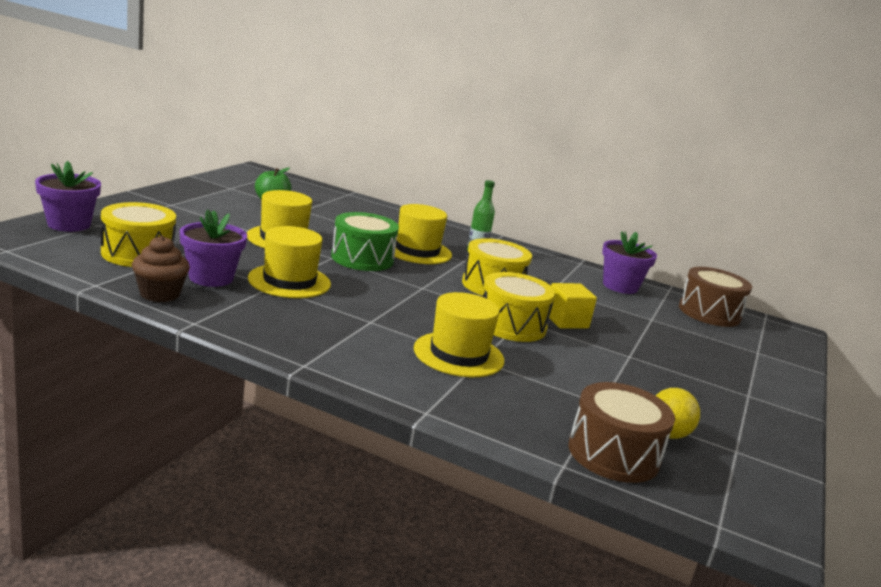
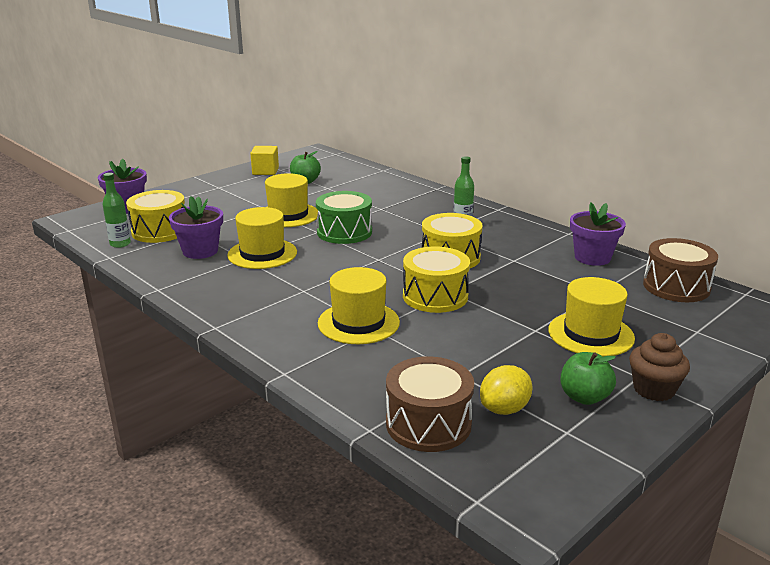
camera: 25 degrees right, 5 degrees up
(97, 268) = (120, 244): none -> green bottle
(160, 294) = (150, 265): brown cupcake -> brown cupcake (654, 389)
(417, 251) = (403, 224): yellow hat -> yellow hat (590, 334)
(566, 321) = (497, 293): yellow cube -> yellow cube (265, 171)
(723, 417) = (584, 397): none -> green apple

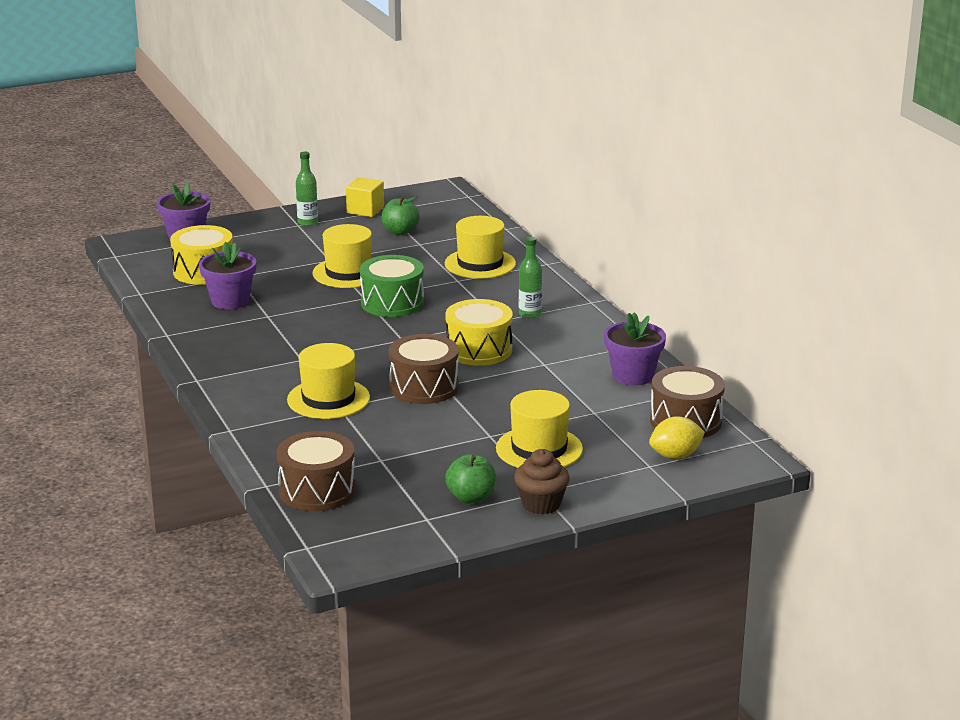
camera: 20 degrees right, 0 degrees up
(120, 244) = (157, 280): green bottle -> green bottle (307, 222)
(262, 254) = (289, 314): yellow hat -> yellow hat (480, 264)
(435, 296) = (424, 387): yellow drum -> brown drum
(504, 409) = (391, 492): yellow lemon -> yellow lemon (675, 456)

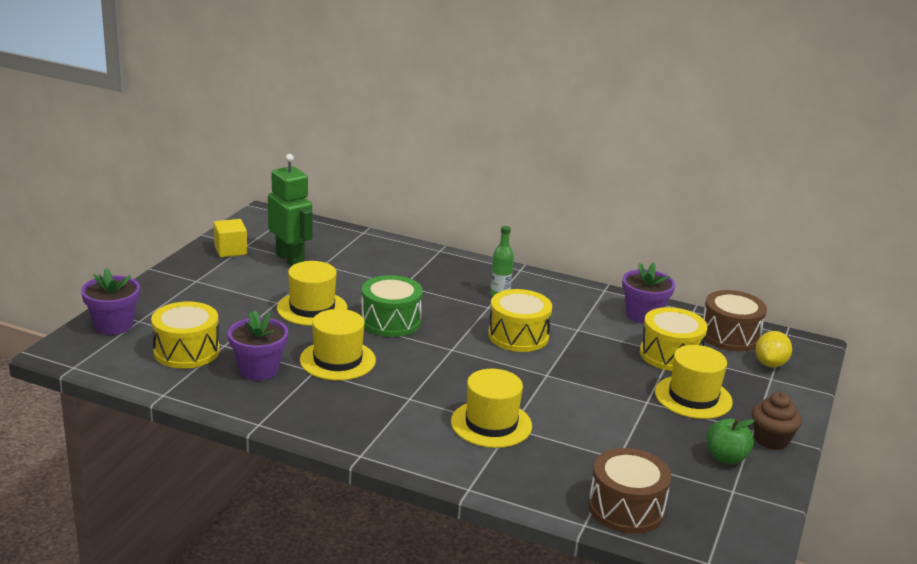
camera: 45 degrees left, 0 degrees up
(307, 222) = (201, 276): green bottle -> none
(400, 231) = (290, 259): green apple -> green robot
(424, 387) = (537, 382): brown drum -> none
(480, 264) = (396, 266): yellow hat -> yellow hat (337, 360)
(589, 413) = (670, 355): none -> yellow drum

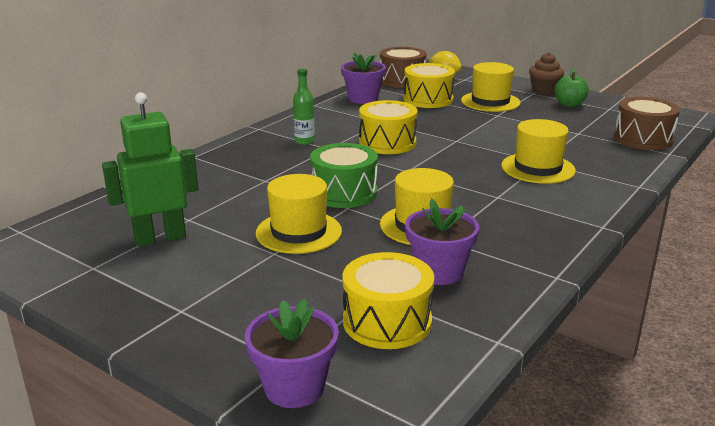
camera: 75 degrees left, 0 degrees up
(230, 250) = (100, 279): yellow cube -> none

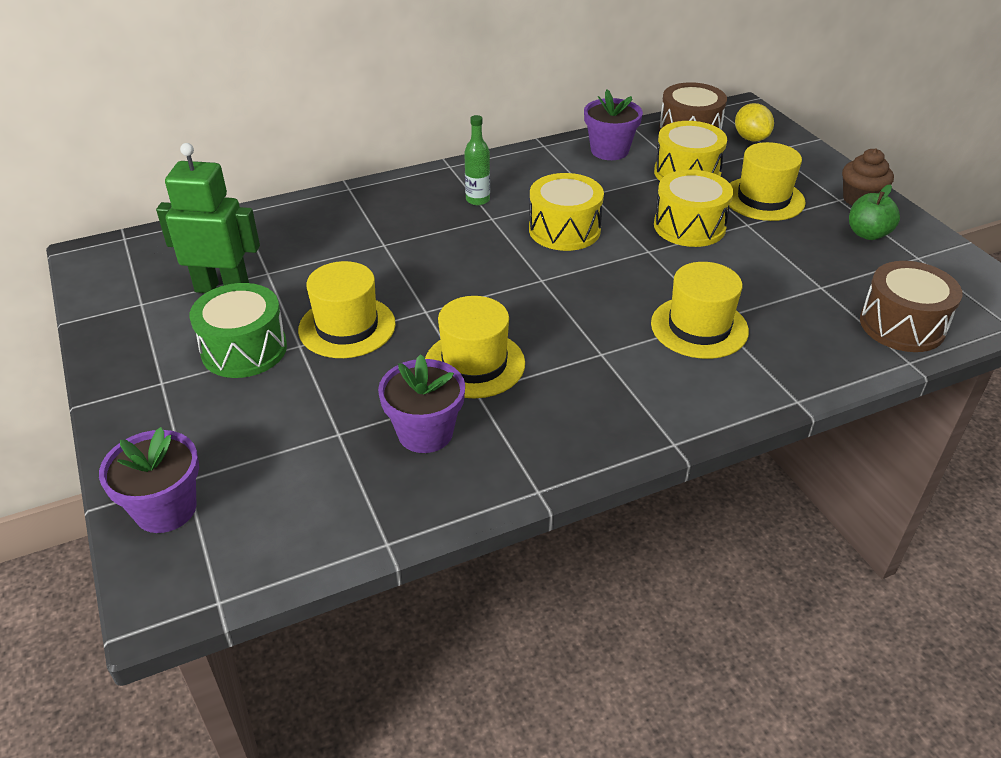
camera: 30 degrees right, 15 degrees up
(344, 193) = (443, 289): green drum -> green drum (244, 349)
(387, 321) = (313, 472): yellow drum -> yellow drum (689, 226)

